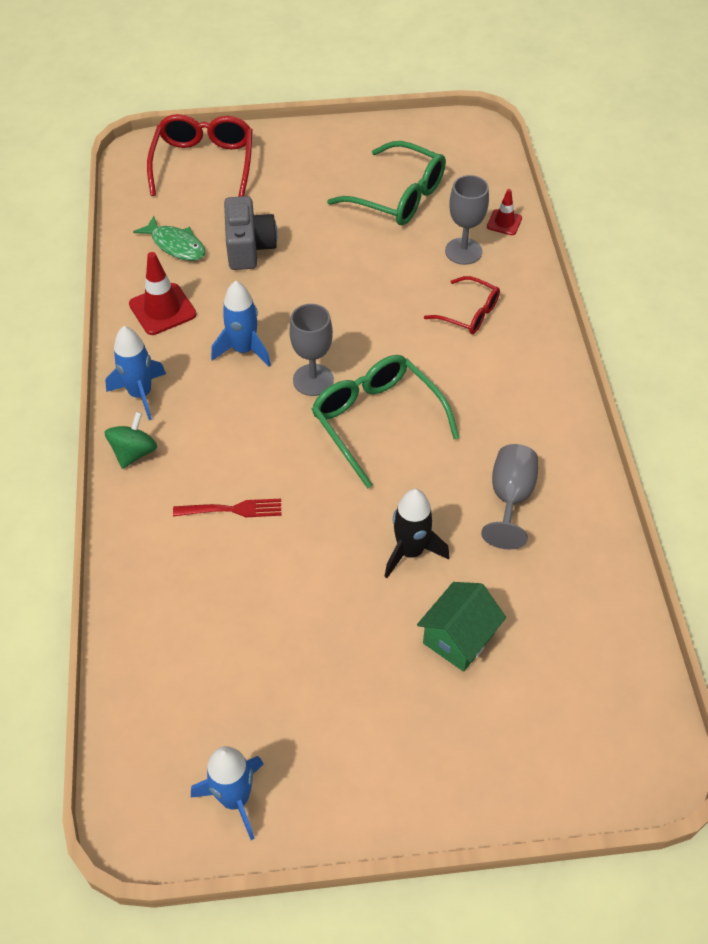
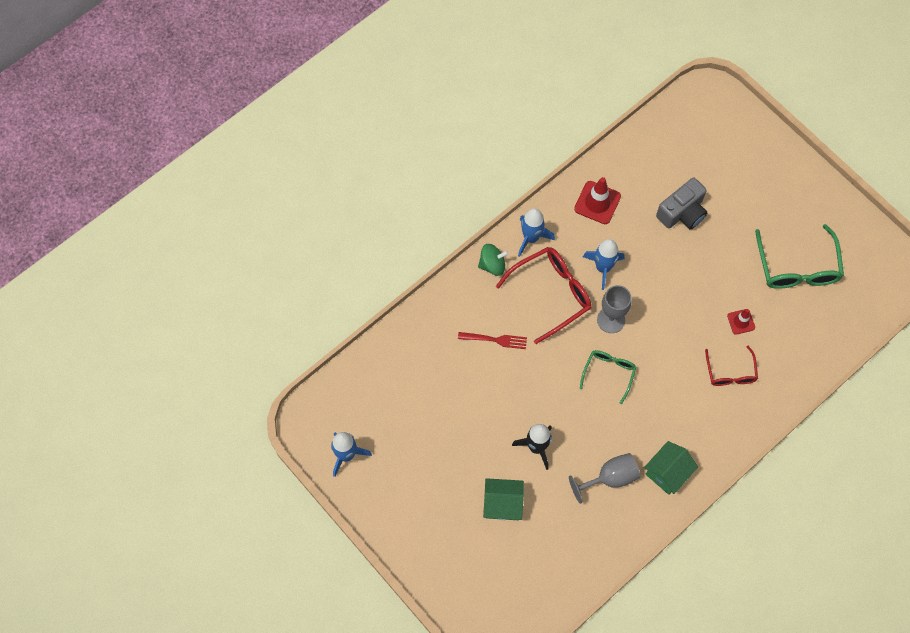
camera: 55 degrees right, 15 degrees up
(176, 245) = (650, 171): green fish -> none
(204, 163) = (730, 134): red glasses -> red glasses (551, 293)
(232, 510) = (495, 340): red fork -> red fork turned 45 degrees counterclockwise
(376, 420) = (609, 373): green glasses -> green glasses, size x0.59
(463, 251) = (780, 337): grey goblet -> none
(504, 222) = (827, 345): red traffic cone -> red traffic cone (741, 321)
(545, 438) = (667, 473): none -> green house

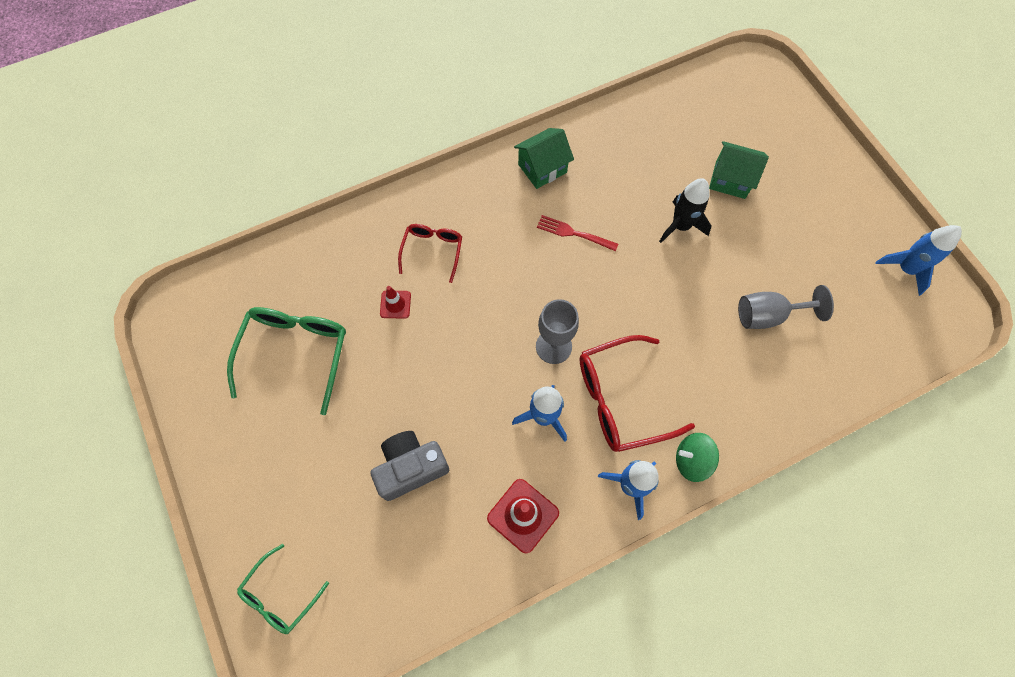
camera: 165 degrees left, 0 degrees up
(495, 340) = (707, 358): red fork -> red fork (574, 233)
(609, 373) = (575, 284): green glasses -> green glasses (280, 595)
(610, 478) = (606, 178): grey goblet -> grey goblet (768, 315)

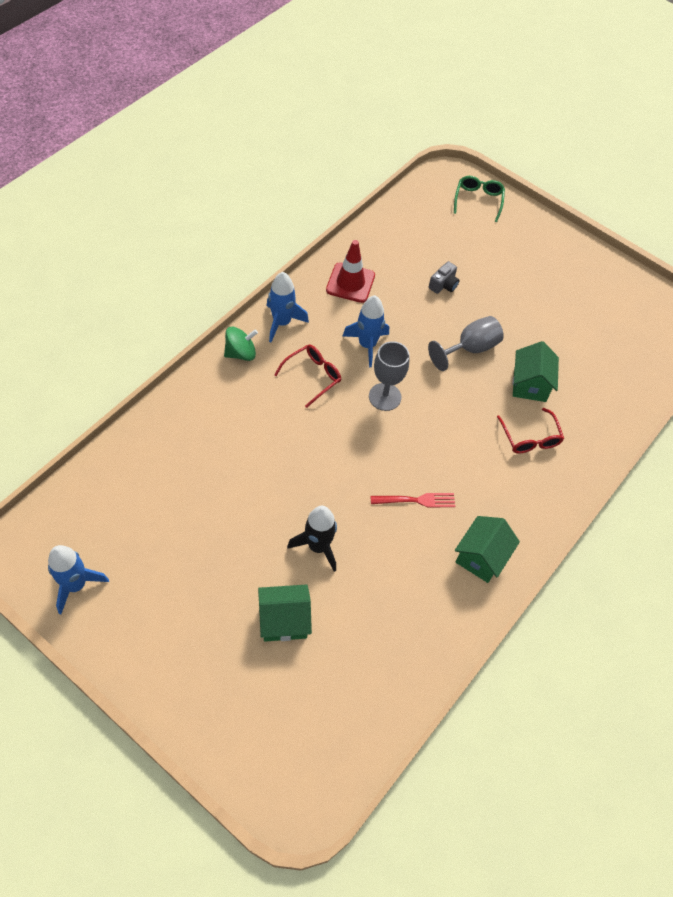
camera: 150 degrees right, 10 degrees down
(296, 353) = (577, 326): green glasses -> none
(395, 304) = (530, 385): red traffic cone -> green house
(411, 468) = (443, 285): grey camera -> grey camera, size x0.56
(620, 399) = (313, 376): red glasses -> red glasses, size x0.59
(768, 315) = (207, 487): grey goblet -> grey goblet (470, 348)

